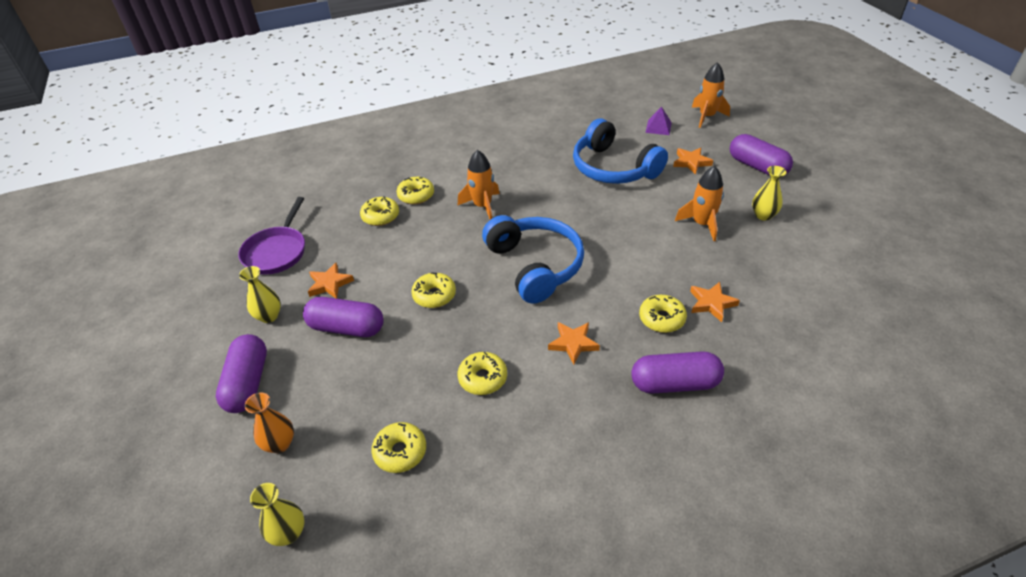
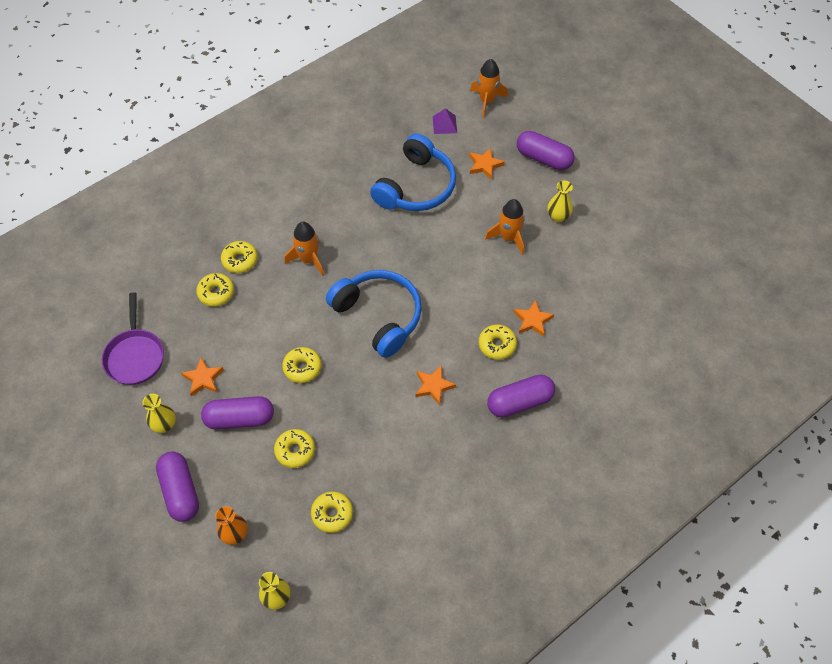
camera: 20 degrees left, 15 degrees up
(483, 378) = (372, 436): yellow donut -> yellow donut (295, 451)
(613, 168) = (416, 186): blue headphones -> blue headphones turned 90 degrees counterclockwise

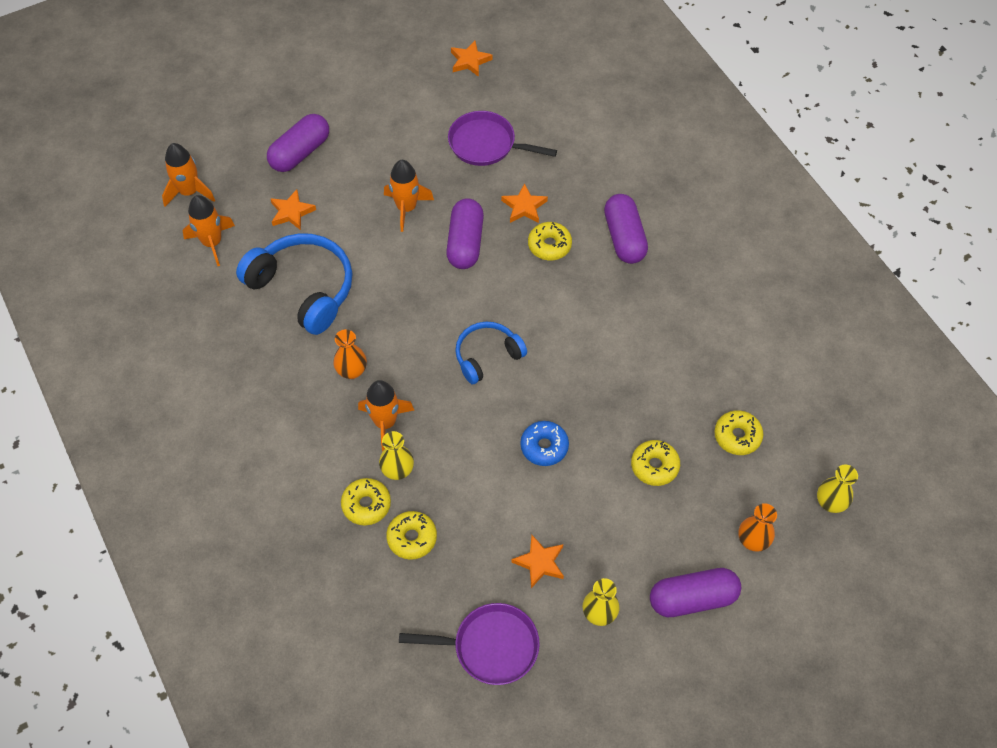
camera: 80 degrees left, 0 degrees up
(239, 418) = (603, 523): purple capsule -> purple capsule (465, 243)
(302, 368) = (544, 447): yellow donut -> blue donut
(349, 230) = (352, 371): none -> orange vase
(378, 316) = (487, 356): blue headphones -> blue headphones, size x0.60
(433, 386) = (591, 314): orange star -> orange star (470, 61)
(444, 124) = (212, 243): purple pyramid -> orange rocket
(558, 216) = (389, 156): yellow vase -> yellow vase (397, 470)
(591, 282) = (486, 144): none -> purple pan

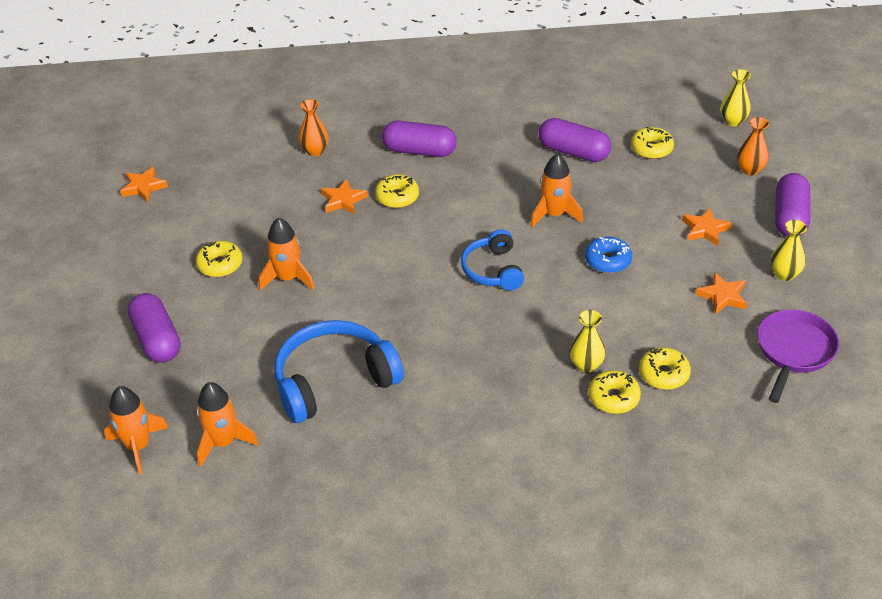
camera: 65 degrees left, 15 degrees down
(291, 212) = (230, 366): orange star -> orange star (705, 229)
(352, 371) = (456, 369): orange vase -> orange vase (315, 151)
(385, 423) = (529, 360): orange rocket -> orange rocket (554, 214)
(465, 243) = (357, 249): purple capsule -> purple capsule (573, 152)
(486, 144) = (253, 204): purple pan -> none
(654, 466) = (658, 201): yellow donut -> yellow donut (220, 265)

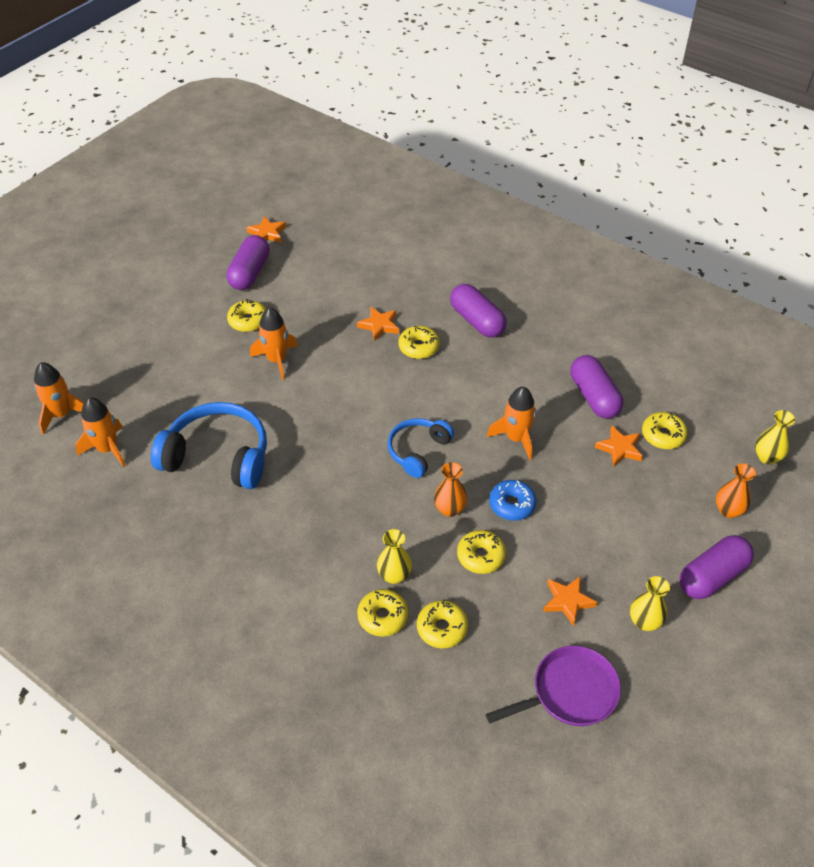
camera: 40 degrees right, 5 degrees up
(157, 339) = (153, 348): purple capsule -> purple capsule (249, 273)
(315, 151) = (404, 275): orange vase -> orange vase (449, 509)
(630, 309) = (481, 556): none -> yellow donut
(705, 229) = (623, 535): orange star -> orange star (619, 448)

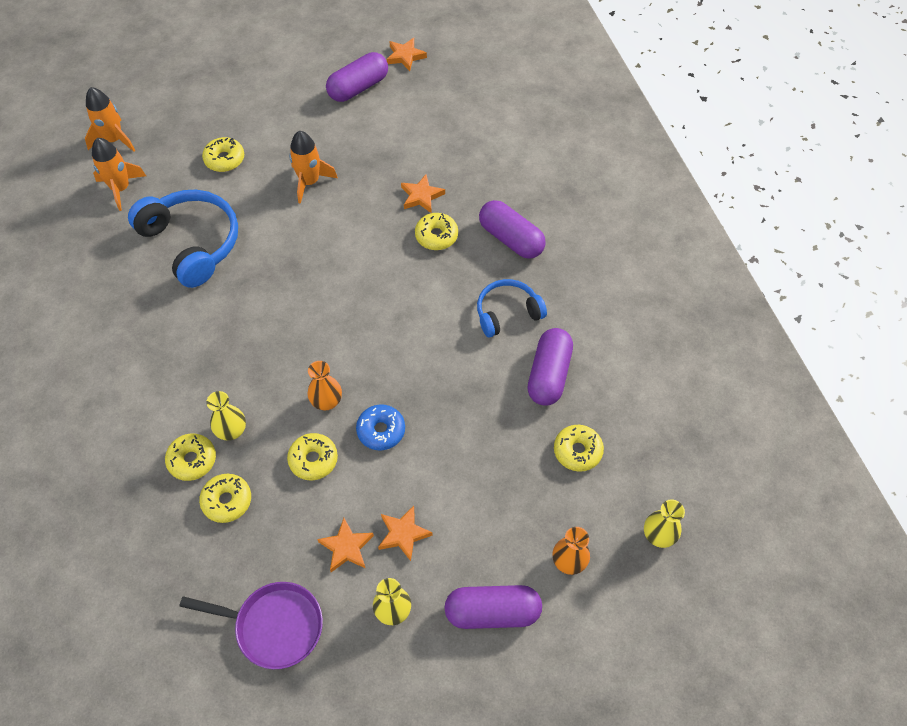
camera: 35 degrees right, 10 degrees up
(248, 321) = (318, 132): yellow donut -> yellow donut (224, 159)
(418, 451) = (348, 333): blue headphones -> blue headphones (507, 313)
(477, 321) = (511, 239): purple capsule -> purple capsule turned 45 degrees counterclockwise
(516, 438) = (441, 372): orange rocket -> none
(619, 448) = (524, 438): orange star -> orange star (403, 534)

